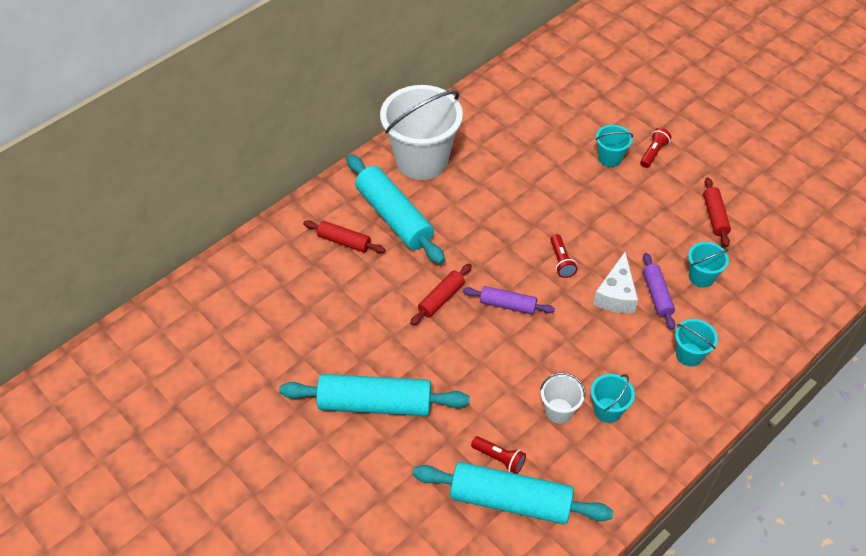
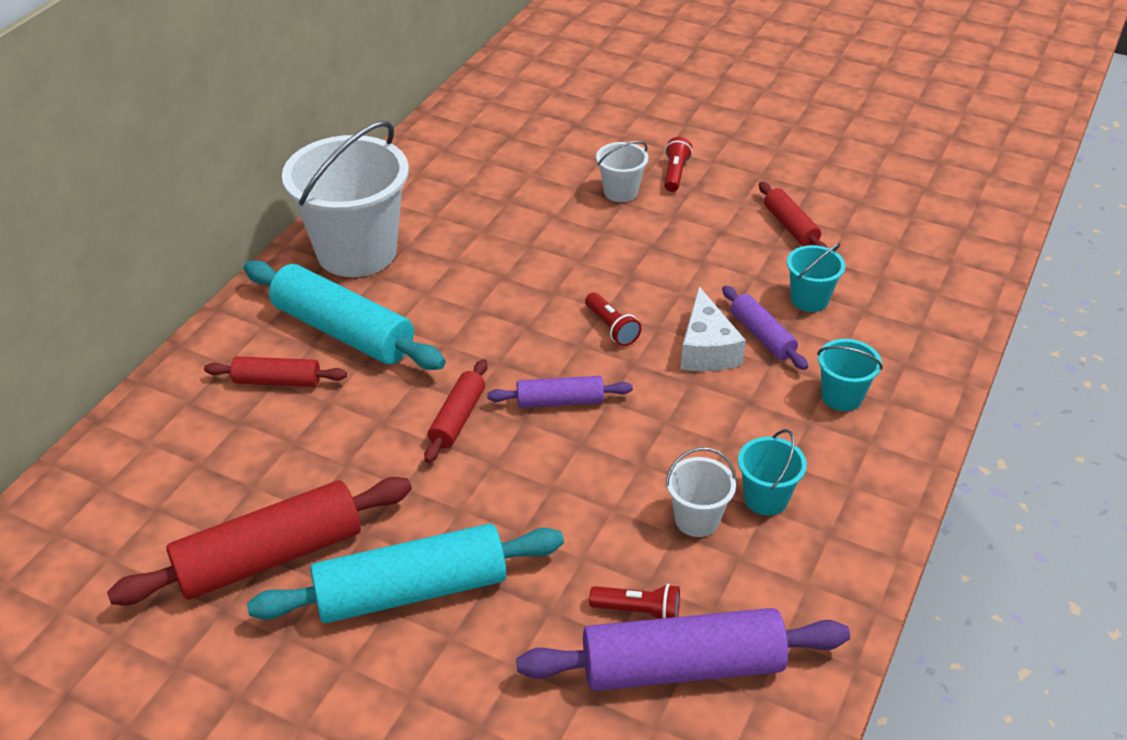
camera: 20 degrees left, 10 degrees down
(304, 357) = (269, 557): none -> red rolling pin
(510, 500) = (682, 666): turquoise rolling pin -> purple rolling pin
(610, 158) = (620, 192): turquoise bucket -> white bucket

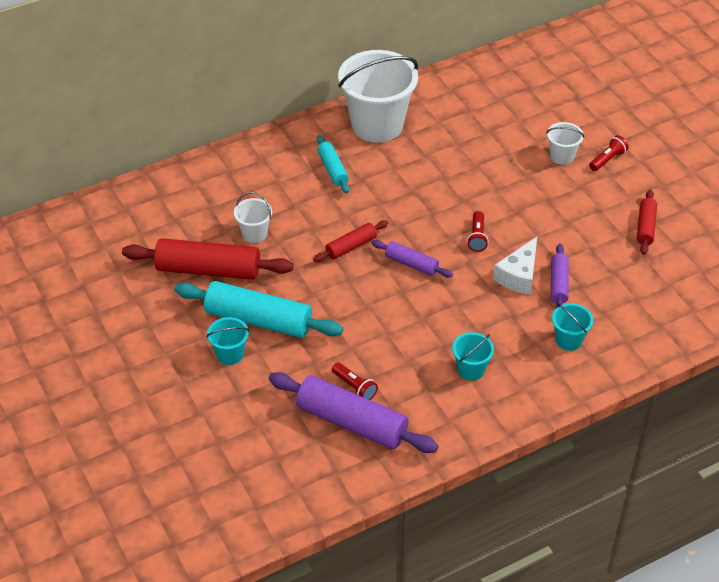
camera: 35 degrees right, 5 degrees up
(277, 381) = (279, 181): red rolling pin -> none
(343, 331) = (332, 169): turquoise rolling pin -> turquoise rolling pin, size x0.53
(697, 519) = (425, 360): white bucket -> white bucket (254, 233)
(809, 299) = (609, 277): turquoise bucket -> turquoise bucket (230, 354)

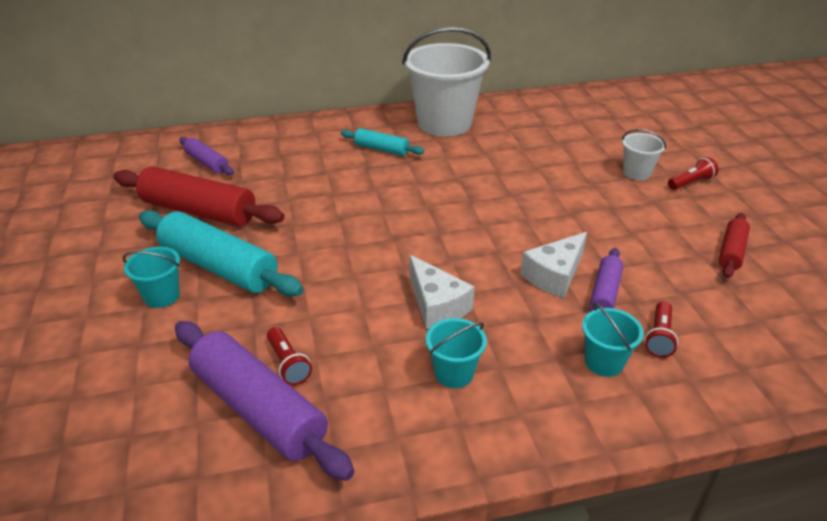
camera: 15 degrees right, 10 degrees down
(254, 233) = (269, 188): white bucket -> none
(332, 169) = (381, 149): turquoise rolling pin -> turquoise rolling pin turned 60 degrees counterclockwise
(351, 246) = (365, 215): red rolling pin -> none
(411, 264) = (426, 242): purple rolling pin -> purple rolling pin (207, 163)
(440, 319) = (436, 305): none -> white cheese
(477, 237) = (515, 229): red flashlight -> red flashlight (659, 337)

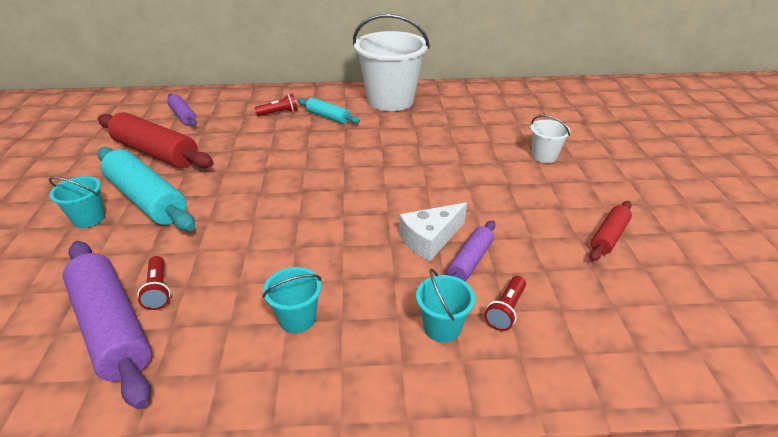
camera: 10 degrees right, 0 degrees up
(436, 305) = (311, 254): white cheese -> none
(690, 183) = (592, 169): red flashlight -> red flashlight (279, 113)

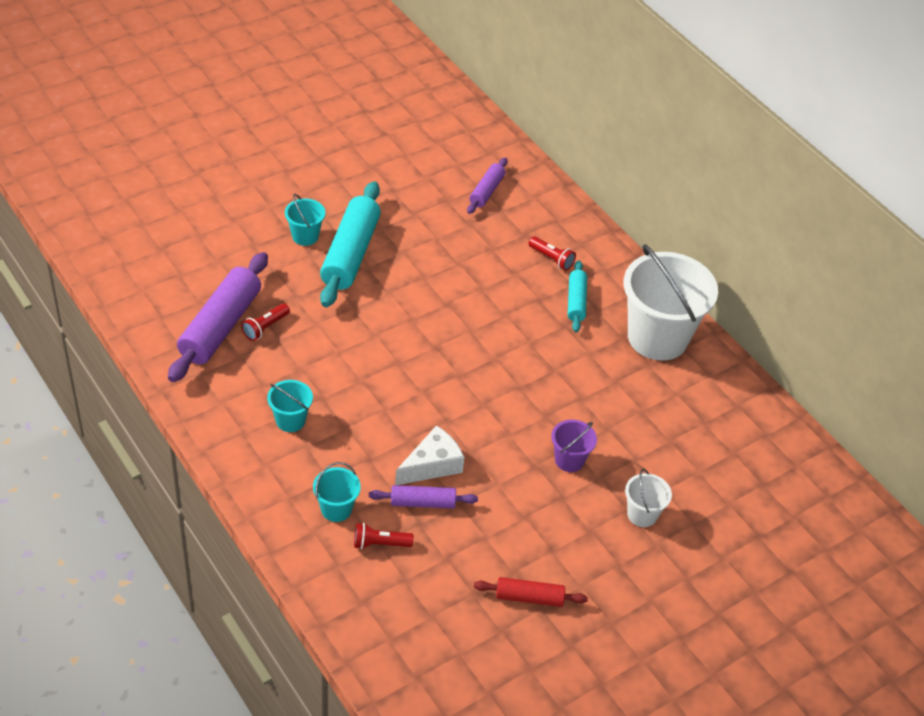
camera: 55 degrees right, 10 degrees up
(156, 153) = (414, 214): red rolling pin -> none
(430, 239) = (432, 465): white cheese -> white cheese turned 120 degrees clockwise
(473, 168) = (569, 460): none -> purple bucket

